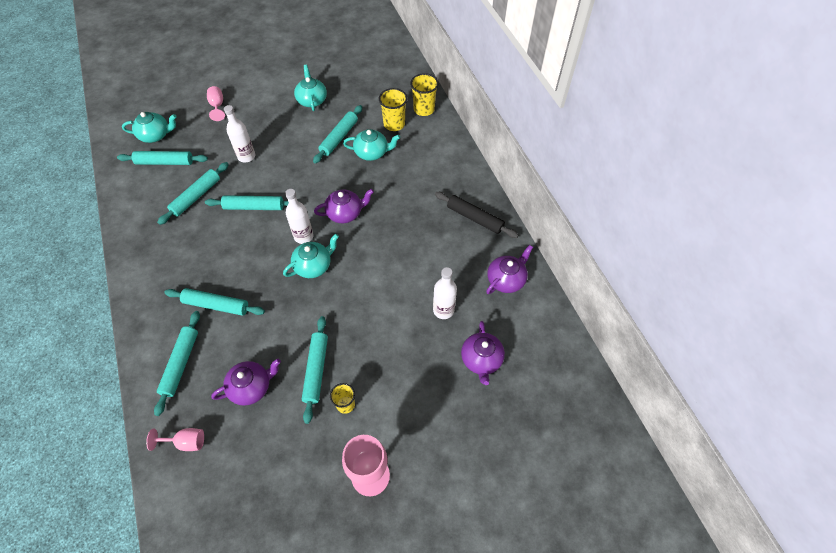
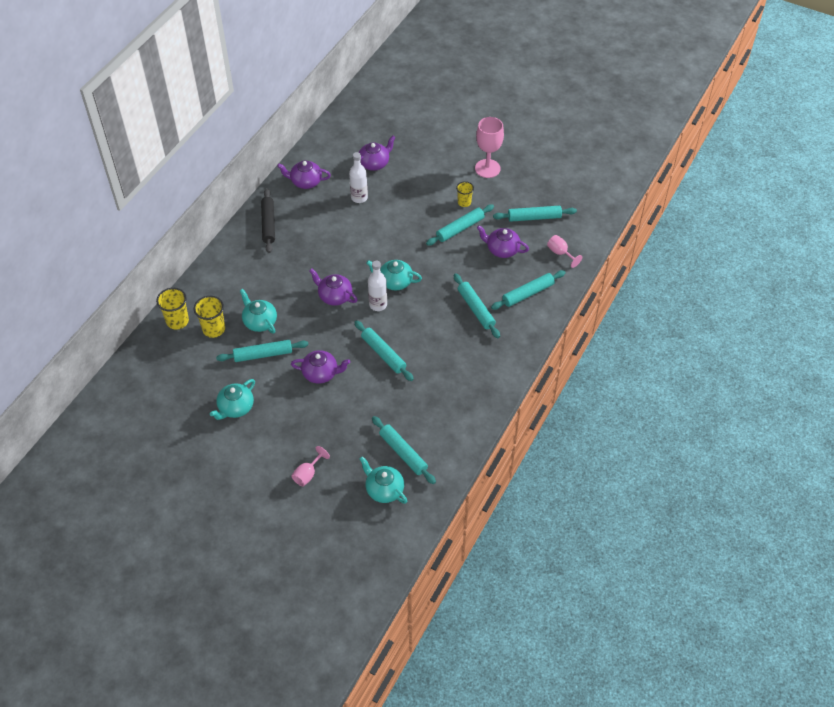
camera: 130 degrees left, 5 degrees down
(196, 196) = (411, 399): turquoise rolling pin -> turquoise rolling pin (534, 217)
(246, 156) = (342, 401): white bottle -> none
(283, 159) = (321, 373): none -> purple teapot

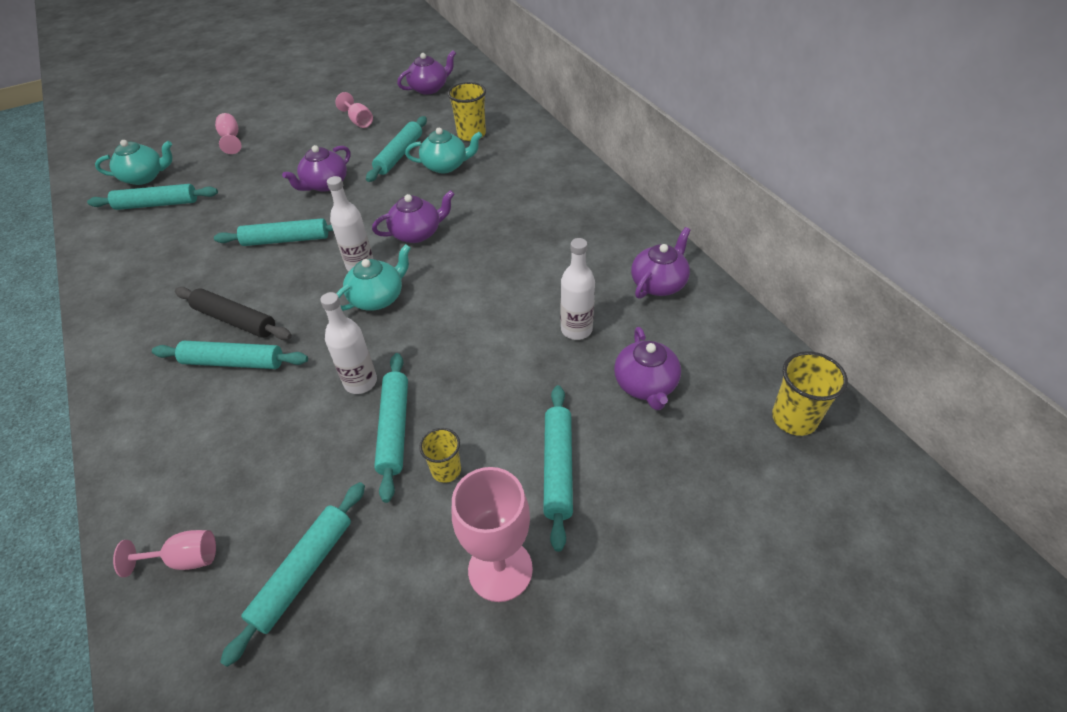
camera: 125 degrees right, 5 degrees down
(177, 321) = (508, 116): yellow cup -> yellow cup (794, 418)
(235, 407) = (359, 121): turquoise teapot -> pink goblet
(268, 224) = (599, 220): black rolling pin -> black rolling pin (235, 320)
(448, 254) = (360, 382): none -> white bottle
(502, 249) = (292, 464): purple teapot -> purple teapot (429, 88)
(528, 293) = (177, 446): turquoise rolling pin -> turquoise rolling pin (558, 468)

